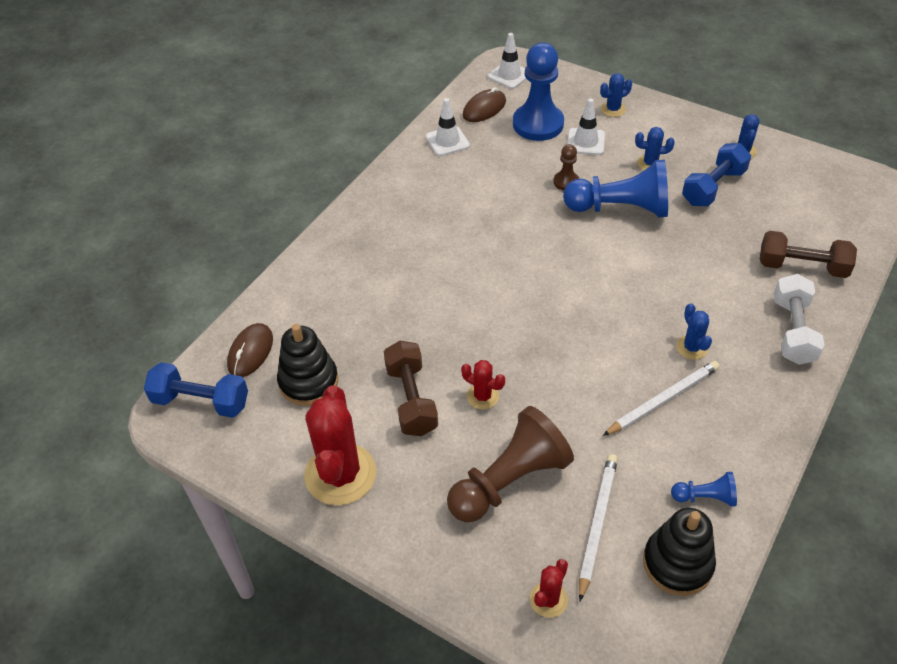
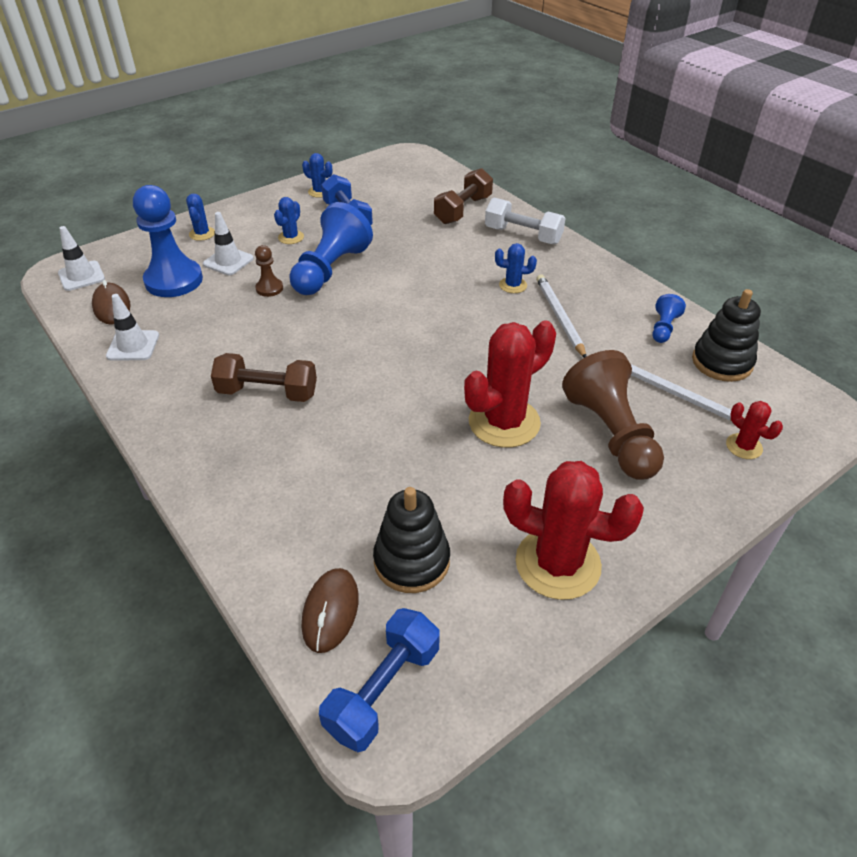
camera: 70 degrees left, 5 degrees down
(250, 352) = (331, 611): brown mouse -> brown mouse turned 60 degrees clockwise
(411, 399) = (482, 476): brown dumbbell -> brown dumbbell (267, 393)
(482, 396) = (504, 422): red cactus -> red cactus, size x2.09

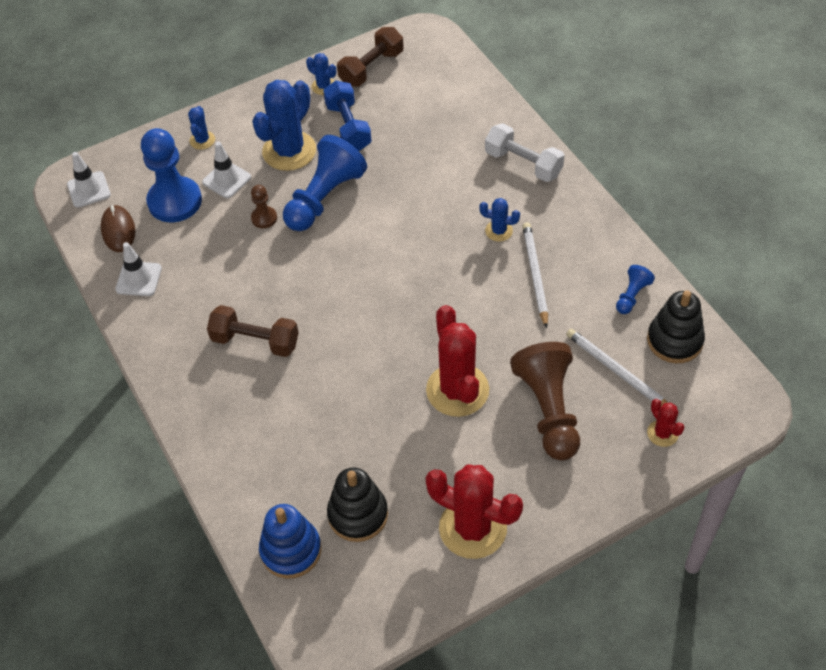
camera: 10 degrees right, 10 degrees up
(291, 237) = (289, 151): blue cactus -> blue cactus, size x2.09
(331, 611) = (291, 550): brown mouse -> blue stacking toy
(383, 690) = (323, 614): blue dumbbell -> none
(463, 210) = (468, 123): brown dumbbell -> brown dumbbell (371, 68)
(504, 422) = (457, 390): red cactus -> red cactus turned 75 degrees counterclockwise

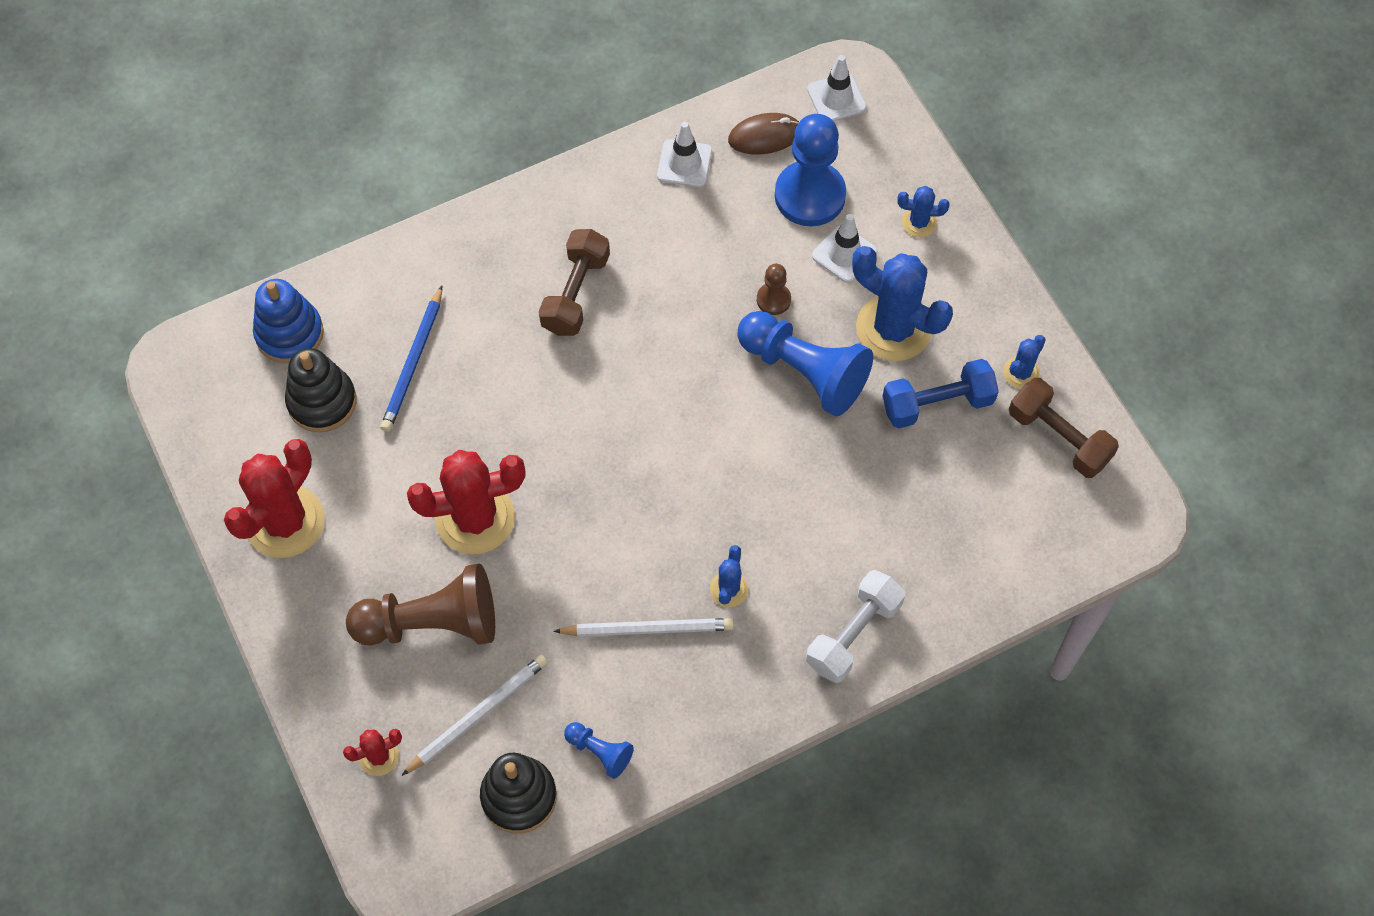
camera: 90 degrees right, 10 degrees up
(319, 449) = (413, 362): none -> blue pencil

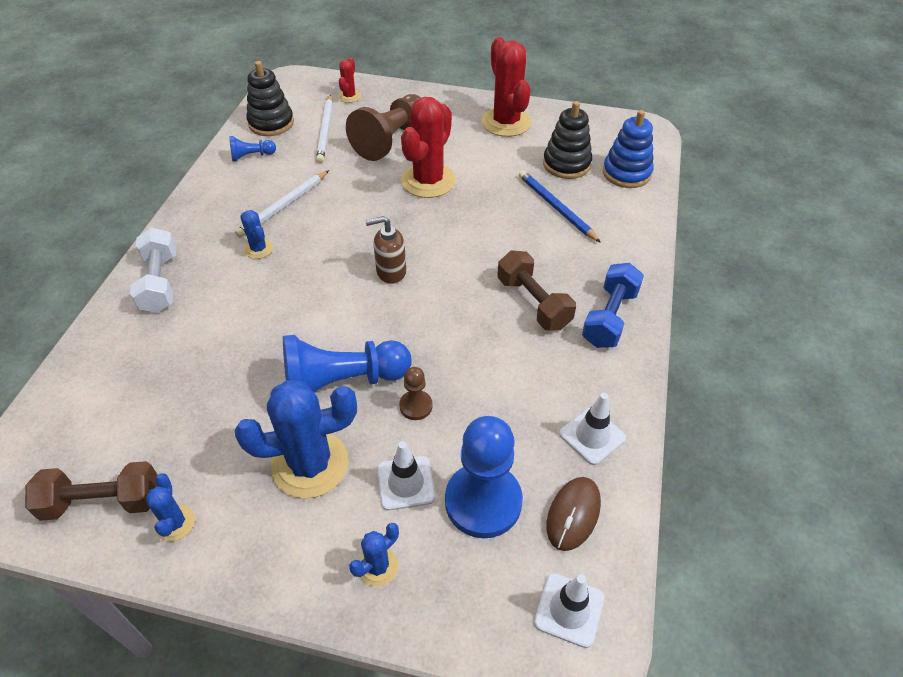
camera: 130 degrees right, 15 degrees down
(646, 440) = (391, 272): none -> brown soap dispenser
(937, 403) = (225, 443): blue dumbbell -> blue dumbbell (610, 317)

